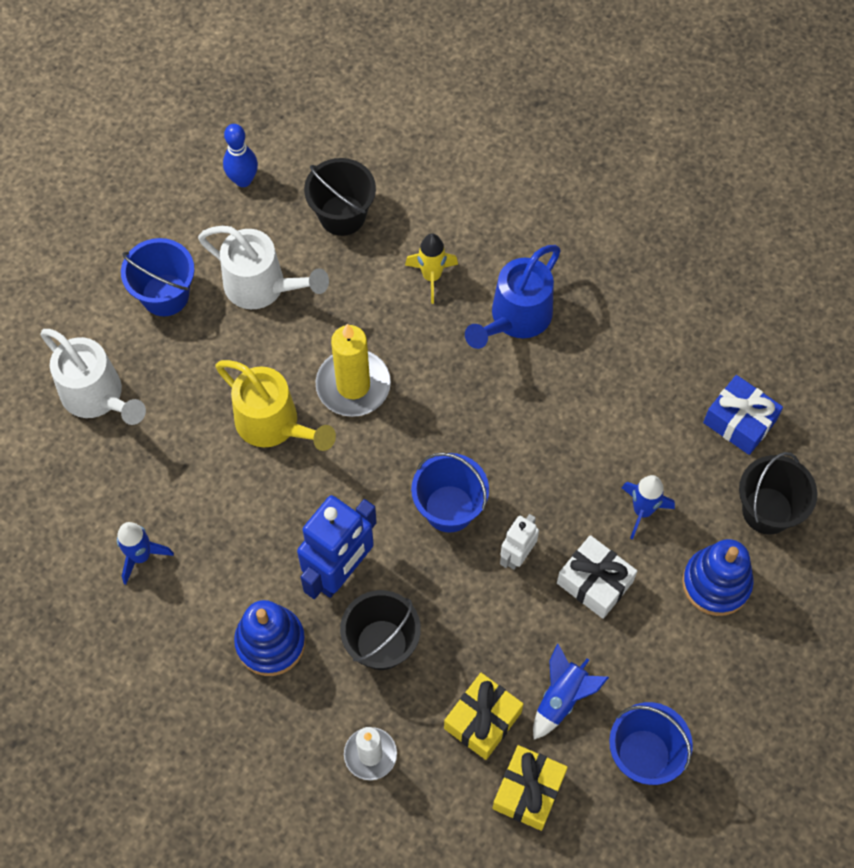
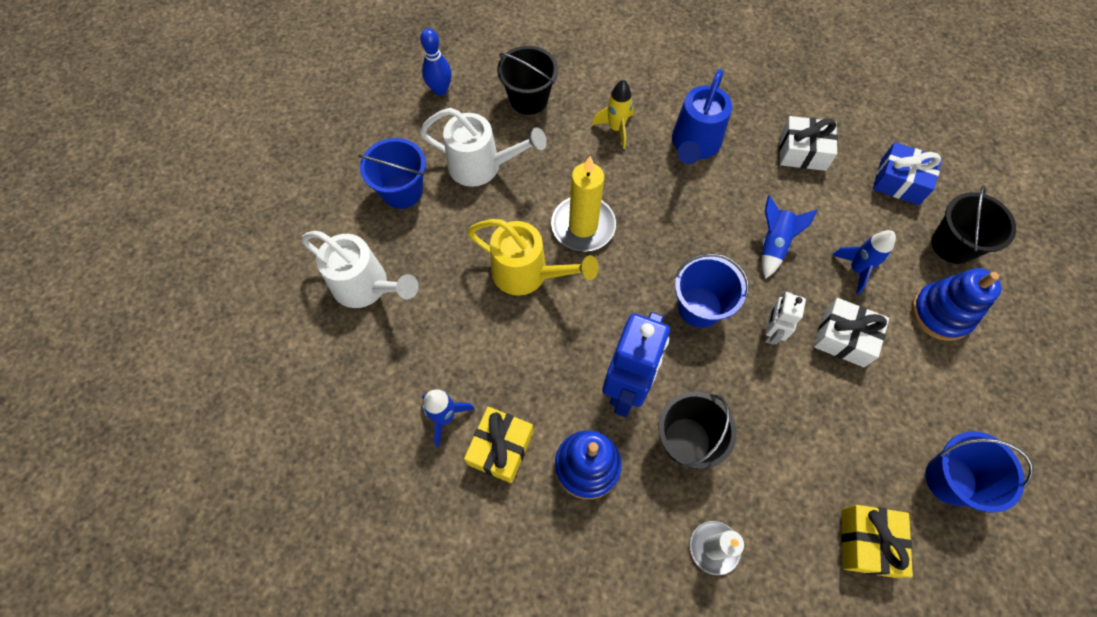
camera: 15 degrees left, 0 degrees up
(482, 720) = (800, 486): yellow gift -> yellow gift (501, 448)
(562, 697) = (859, 446): blue rocket -> blue rocket (773, 244)
(640, 358) = (802, 152): none -> white gift

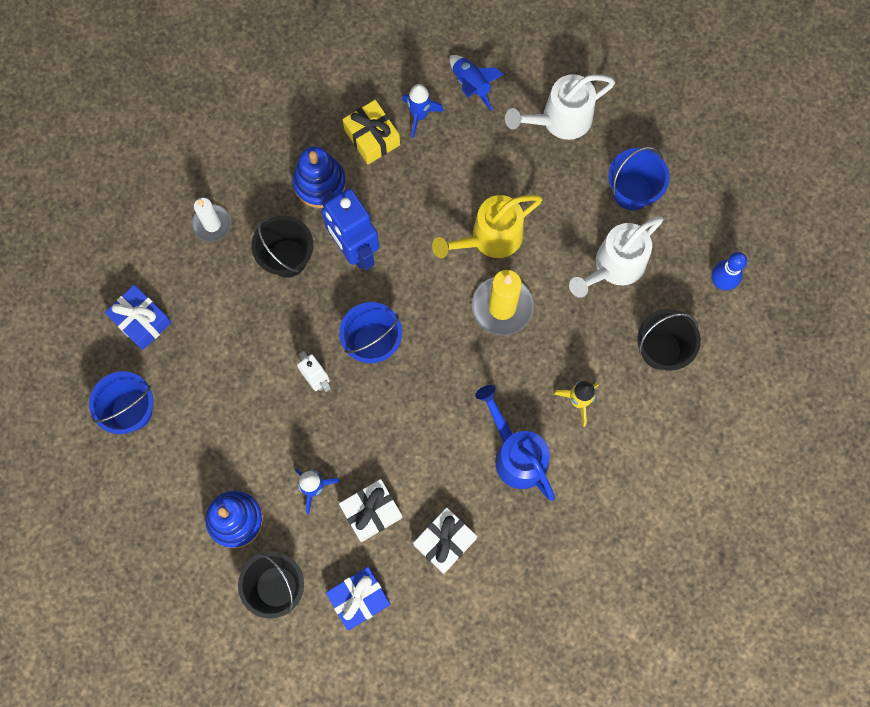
camera: 125 degrees right, 10 degrees up
(773, 244) = (381, 442): blue rocket -> blue rocket (471, 85)
(844, 338) = (272, 428): white gift -> white gift (371, 512)
(867, 542) = (141, 321): yellow gift -> blue gift

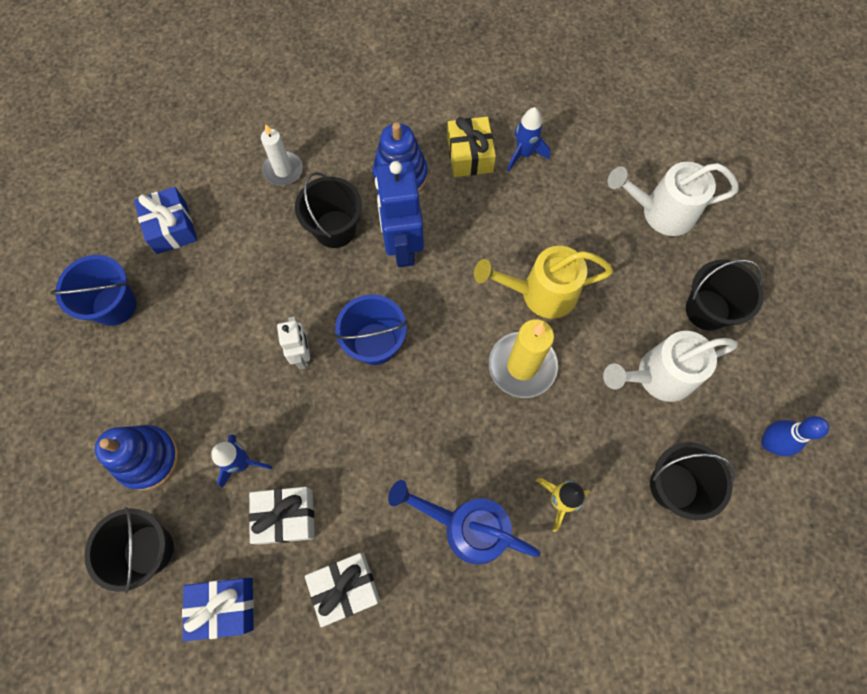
camera: 25 degrees right, 5 degrees down
(471, 85) = (587, 147): blue rocket -> none
(516, 454) = (466, 527): blue watering can -> blue watering can turned 60 degrees counterclockwise
(632, 192) = (707, 310): blue bucket -> black bucket

